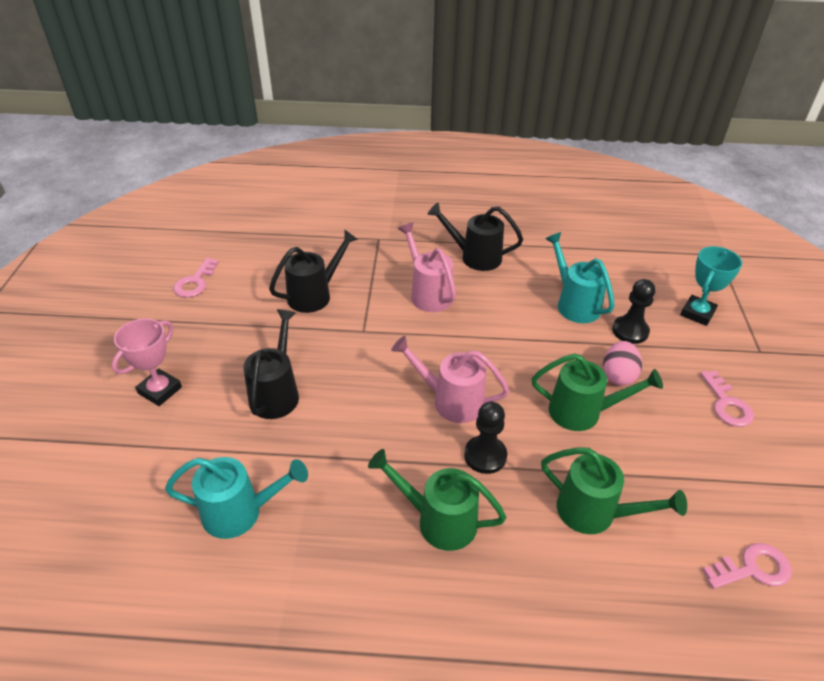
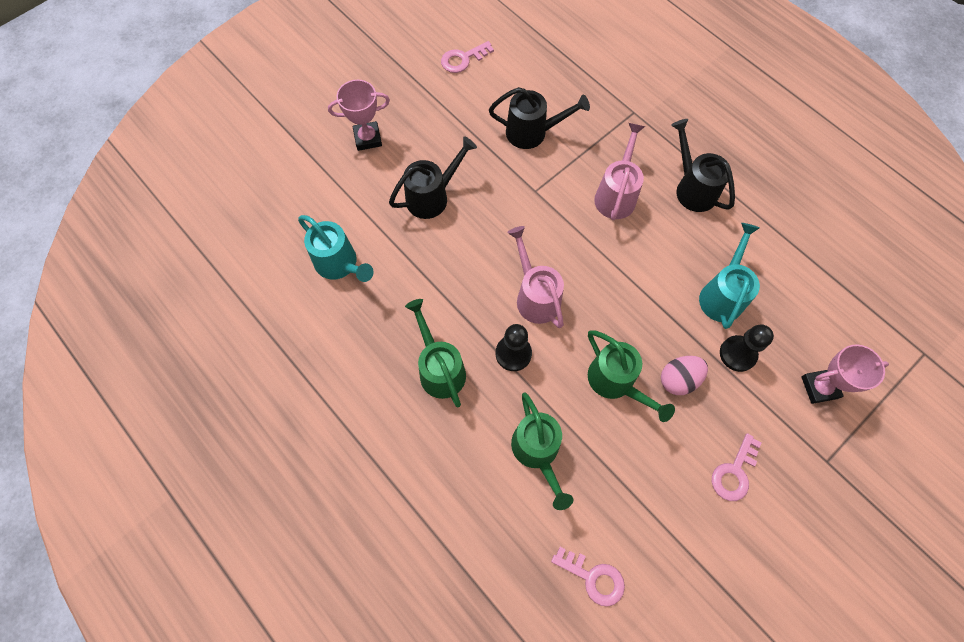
camera: 45 degrees right, 25 degrees up
(697, 313) = (819, 387): turquoise trophy -> pink trophy

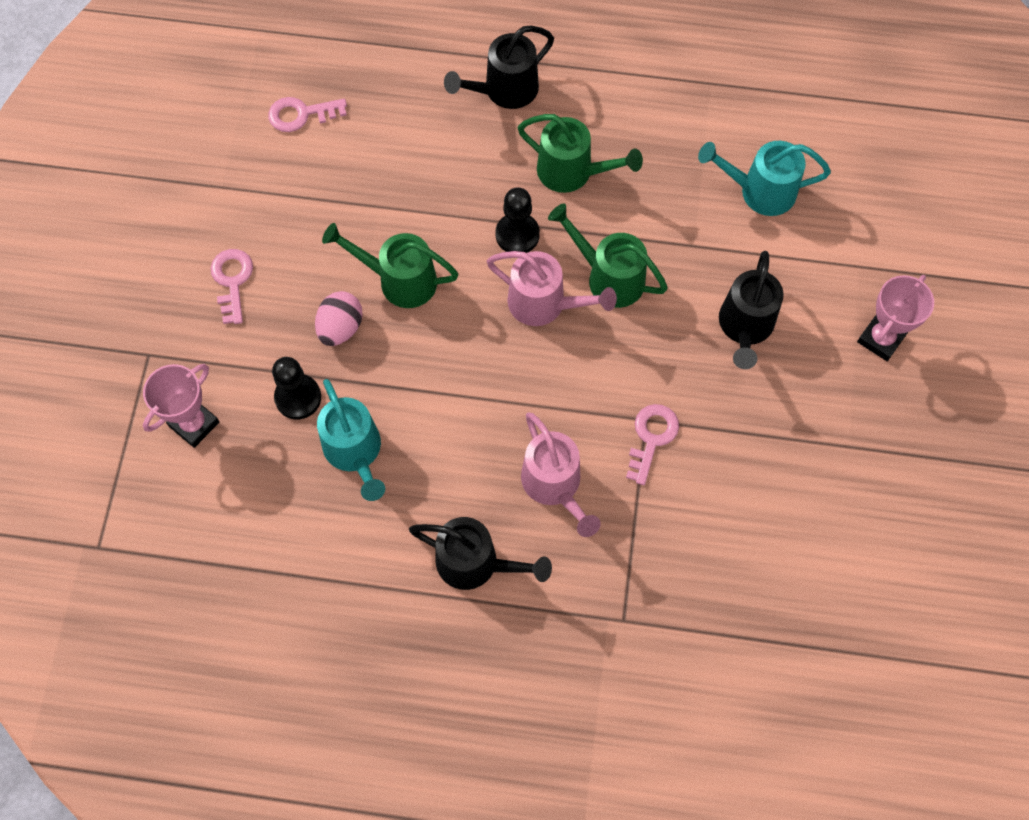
camera: 140 degrees right, 0 degrees up
(463, 59) = (890, 529): pink key -> pink key (651, 438)
(533, 133) = (714, 492): black watering can -> black watering can (504, 91)
(537, 452) = (423, 170): green watering can -> green watering can (608, 276)

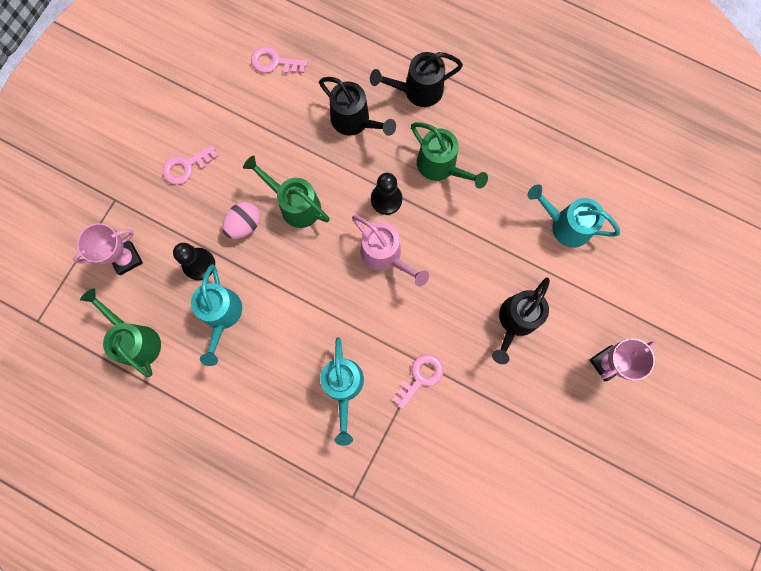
camera: 20 degrees right, 10 degrees up
(232, 281) = (186, 167): pink key -> pink key turned 135 degrees counterclockwise
(476, 564) = (271, 422): black watering can -> black watering can (355, 121)
(555, 486) = (343, 387): pink watering can -> turquoise watering can
(608, 276) = (436, 251): green watering can -> green watering can (136, 339)

